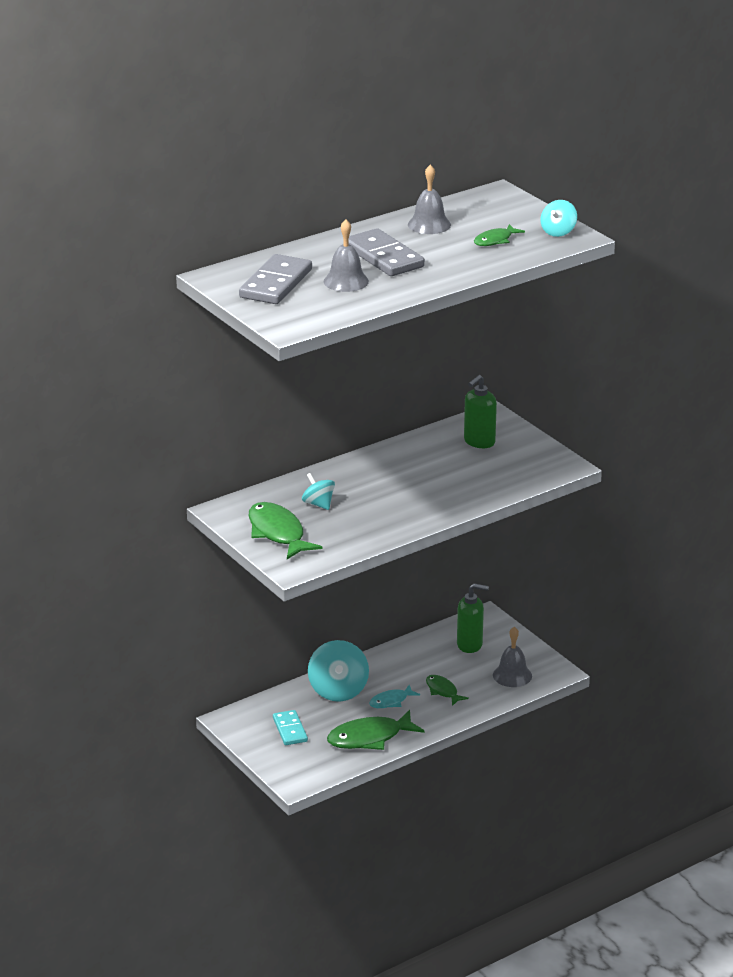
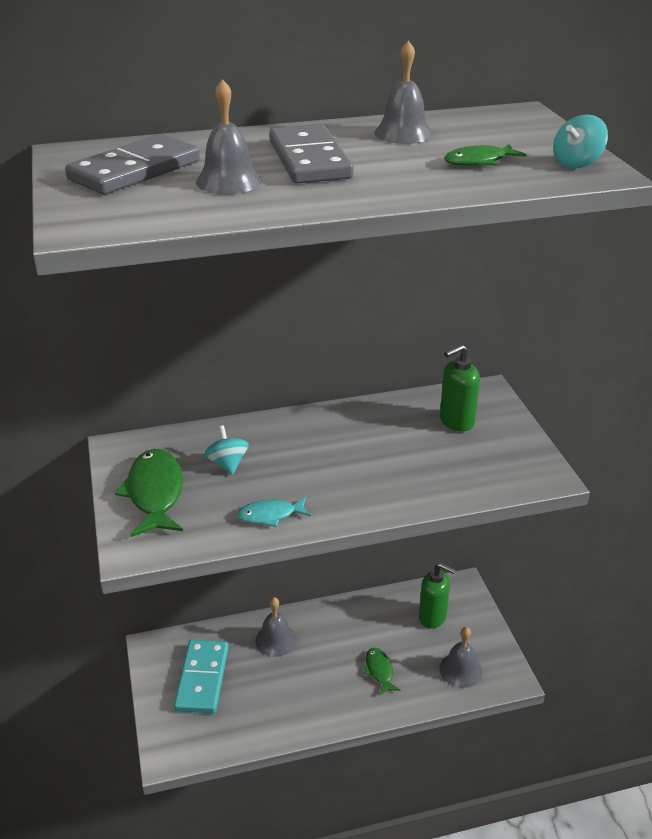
camera: 20 degrees right, 5 degrees up
(290, 730) = (202, 678): turquoise domino -> turquoise domino, size x1.60
(338, 690) = (276, 640): turquoise spinning top -> grey bell
(369, 738) = (274, 714): green fish -> none
(391, 701) = (320, 669): turquoise fish -> turquoise fish (270, 515)

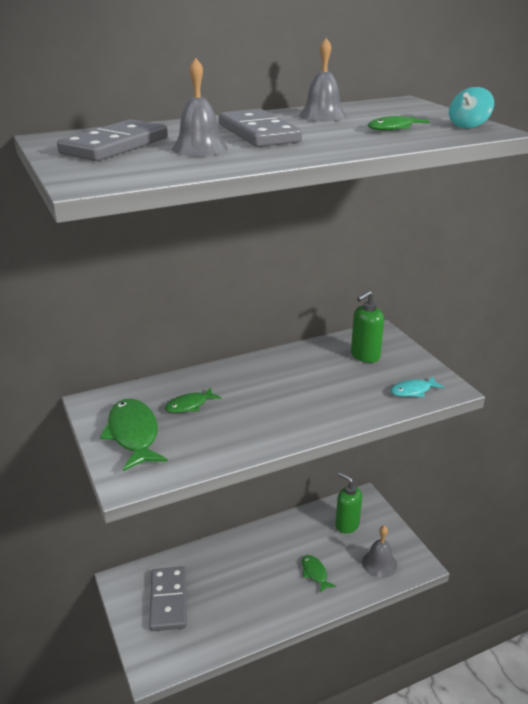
camera: 10 degrees left, 5 degrees down
(202, 678) = (168, 600): turquoise domino -> grey domino
(228, 463) = (189, 405): turquoise spinning top -> green fish
(270, 515) = (237, 441): turquoise fish -> turquoise fish (413, 391)
(276, 640) = (224, 560): grey bell -> none
(432, 617) = (347, 525): green soap dispenser -> green soap dispenser turned 150 degrees counterclockwise

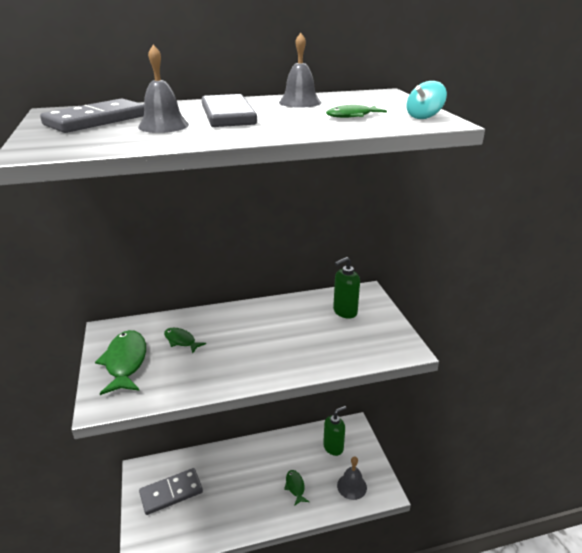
camera: 10 degrees right, 0 degrees up
(168, 600) = (171, 492): grey domino -> grey domino turned 60 degrees clockwise
(189, 405) = (181, 341): green fish -> green fish turned 60 degrees clockwise
(347, 525) = (333, 447): green soap dispenser -> green soap dispenser turned 90 degrees clockwise
(413, 391) = (375, 349): turquoise fish -> none

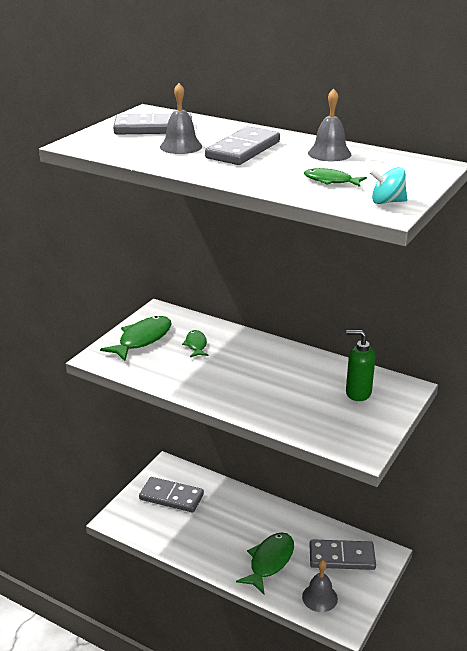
camera: 45 degrees right, 0 degrees up
(295, 487) = (269, 561): green fish -> green fish, size x1.79
(333, 447) = (342, 557): green soap dispenser -> grey domino

